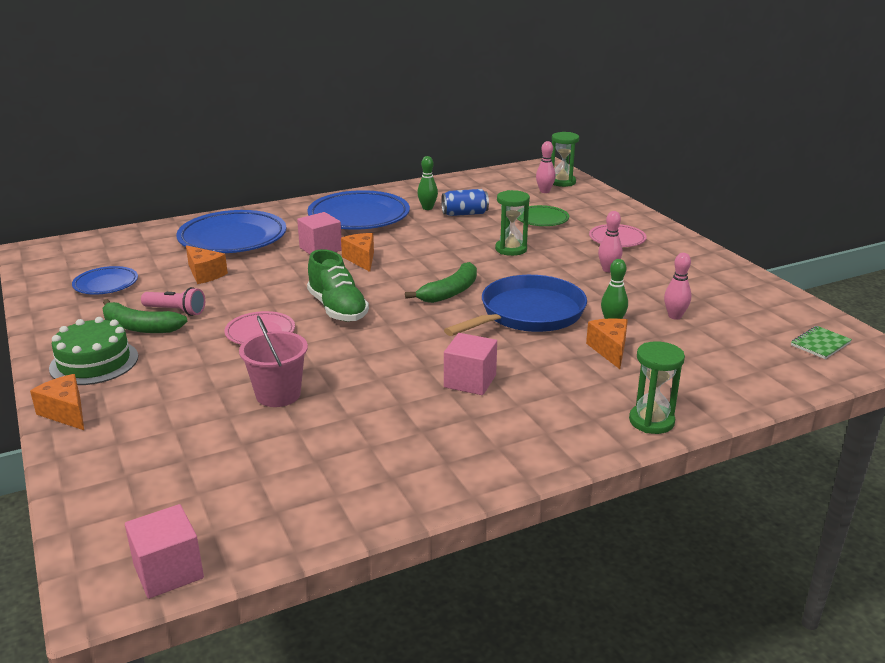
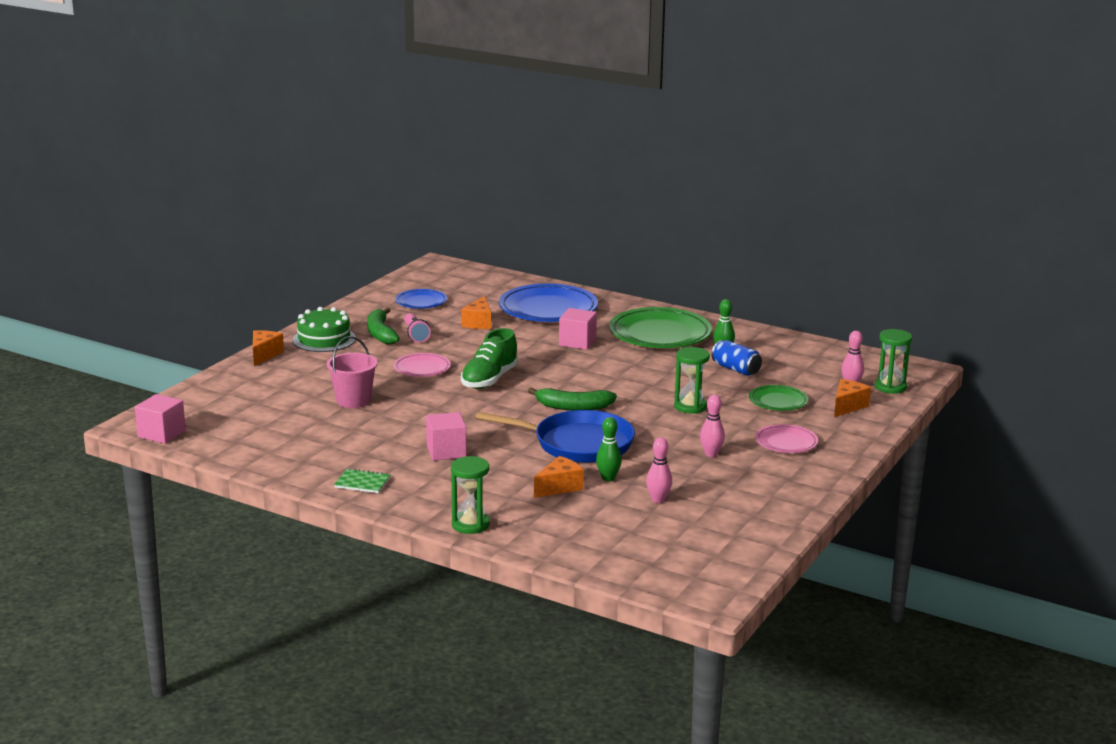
camera: 55 degrees right, 5 degrees down
(359, 217) = (660, 335): blue plate -> green plate
(361, 259) = (581, 361): orange cheese -> orange cheese (847, 406)
(820, 344) = (693, 569): green notebook -> green notebook (362, 483)

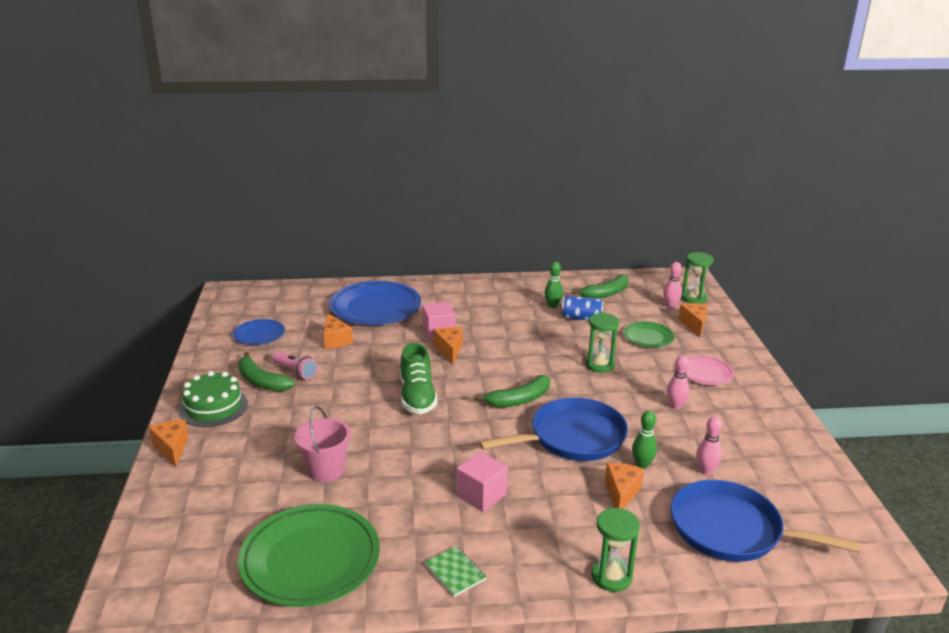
camera: 35 degrees left, 5 degrees up
(161, 434) = (166, 606): pink cube -> none
(362, 483) = (455, 572): green notebook -> green notebook turned 75 degrees clockwise
(422, 369) = (345, 407): pink plate -> none
(567, 357) = (449, 350): none -> orange cheese
(612, 537) = (731, 530): none -> blue pan
(660, 335) = (489, 304): green plate -> green plate (310, 560)
(797, 358) = (606, 294): none -> green banana

